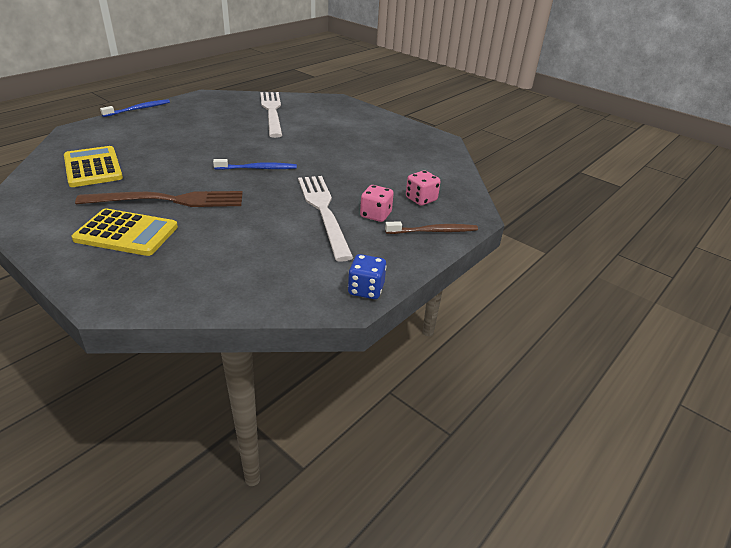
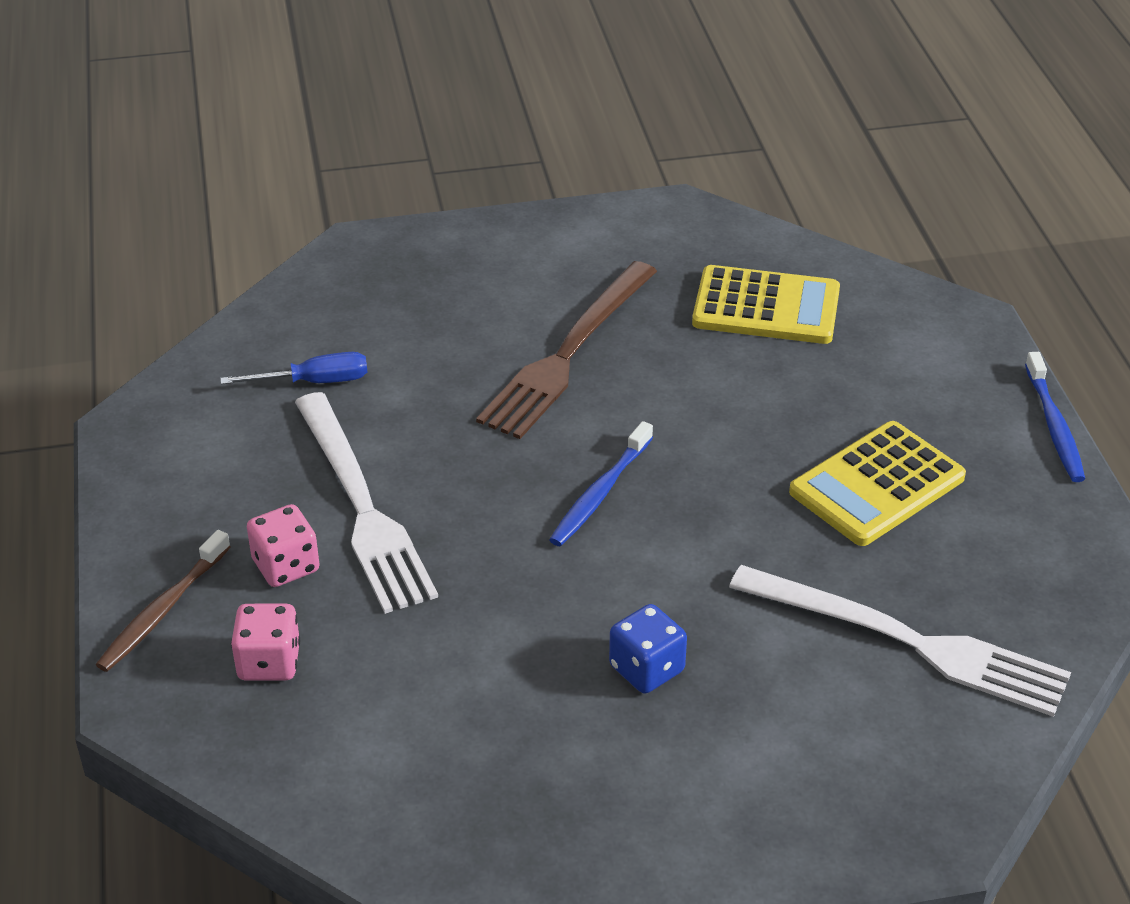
camera: 130 degrees right, 5 degrees up
(126, 233) = (502, 292): yellow calculator -> yellow calculator (877, 485)
(254, 258) = (314, 382): none -> blue screwdriver
(323, 212) = (362, 507): white fork -> white fork turned 45 degrees clockwise
(366, 289) = (129, 452): blue dice -> blue dice (646, 669)

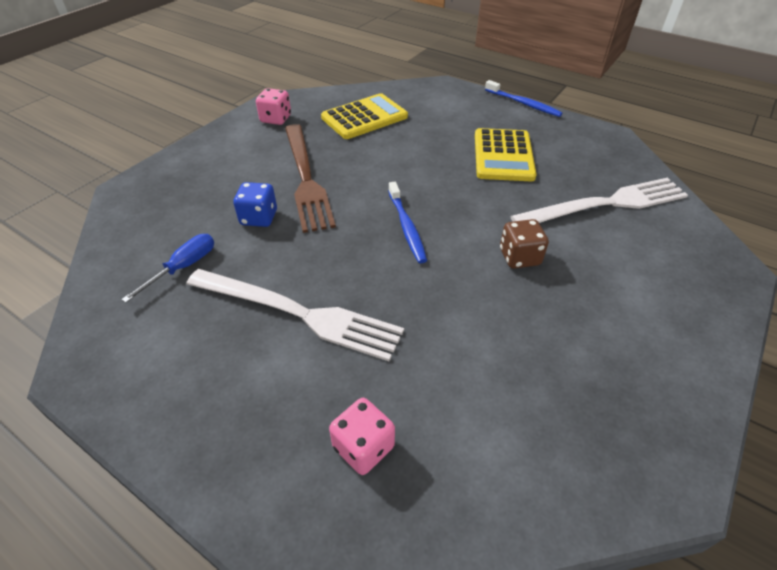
camera: 45 degrees left, 5 degrees up
(162, 610) = (249, 474): brown toothbrush -> none
(286, 566) = (297, 379): pink dice -> pink dice (276, 119)
(646, 669) = (542, 289): blue dice -> blue dice (259, 218)
(678, 619) = (519, 257): none -> brown dice

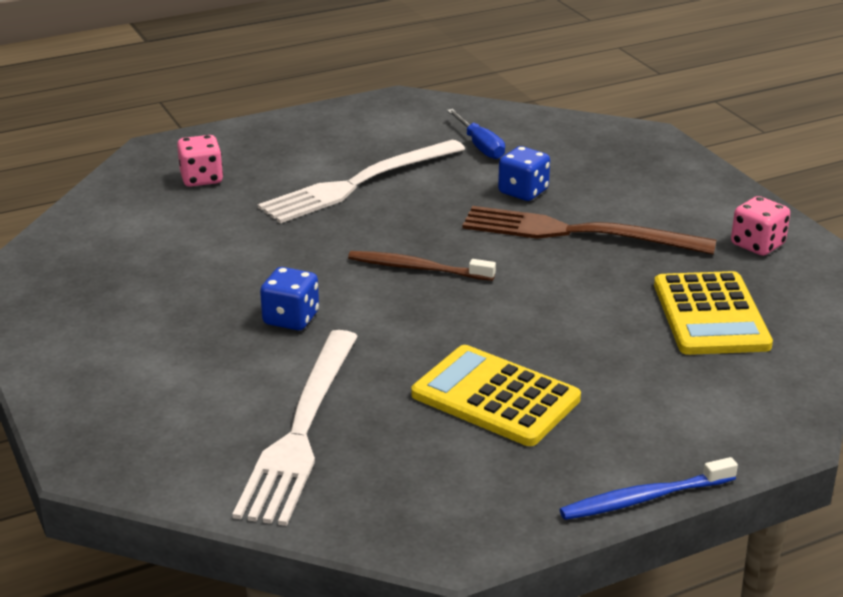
camera: 120 degrees right, 15 degrees down
(406, 227) = (417, 268): blue toothbrush -> brown toothbrush
(519, 257) = (291, 318): brown dice -> blue dice

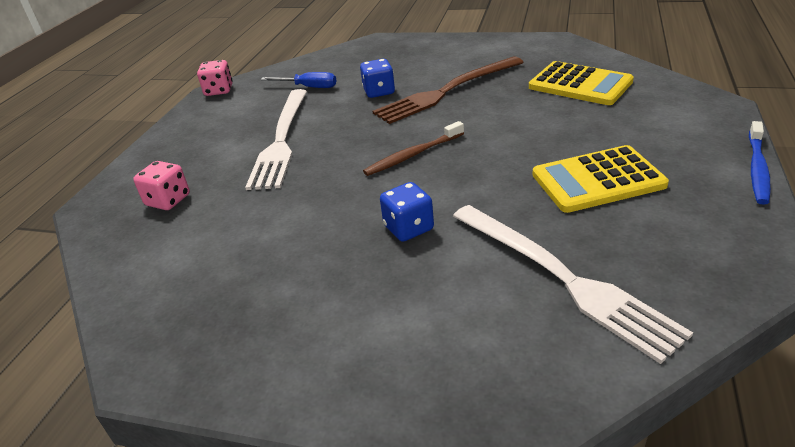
camera: 45 degrees left, 5 degrees up
(757, 245) = (526, 51): pink dice -> pink dice (219, 90)

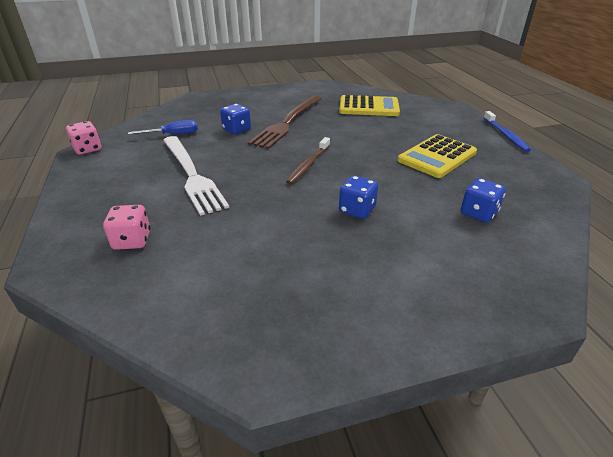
camera: 35 degrees left, 0 degrees up
(563, 278) = (478, 213): white fork -> blue dice

